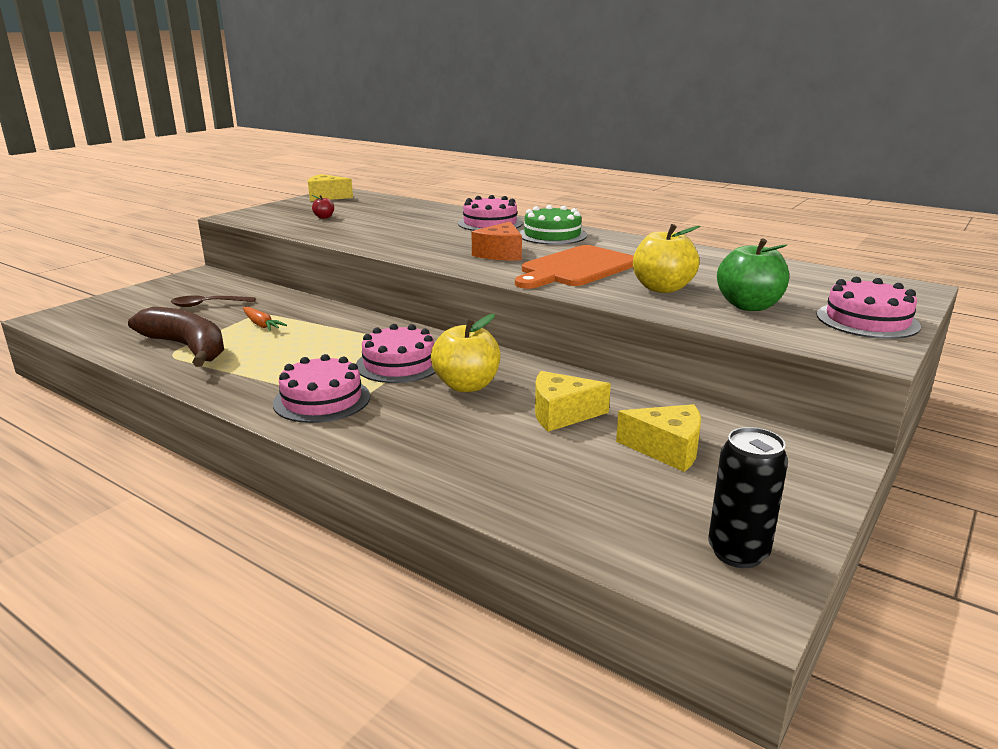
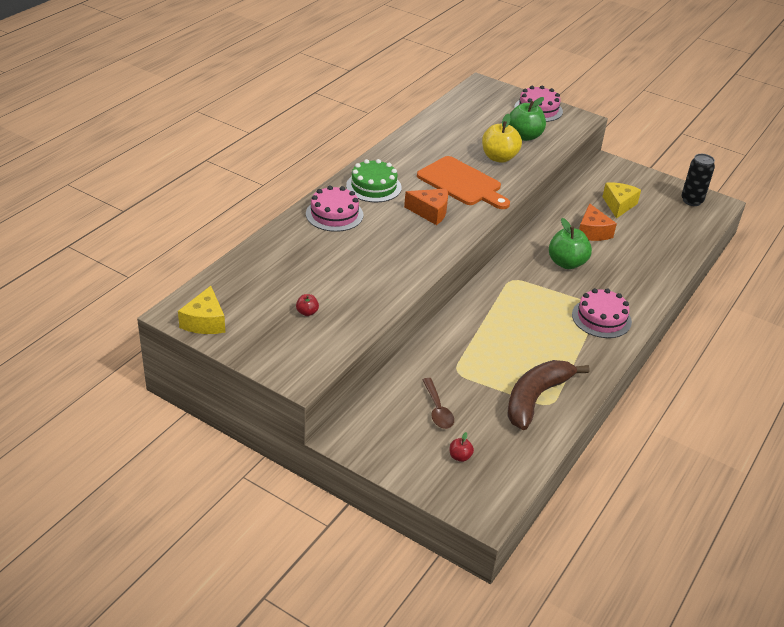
camera: 95 degrees left, 15 degrees up
(133, 311) = (460, 456): none -> red apple
(261, 325) = (482, 366): orange carrot -> none
(399, 364) = (541, 290): pink cake -> none
(466, 385) = (566, 263): yellow apple -> green apple
(561, 414) = (592, 232): yellow cheese -> orange cheese

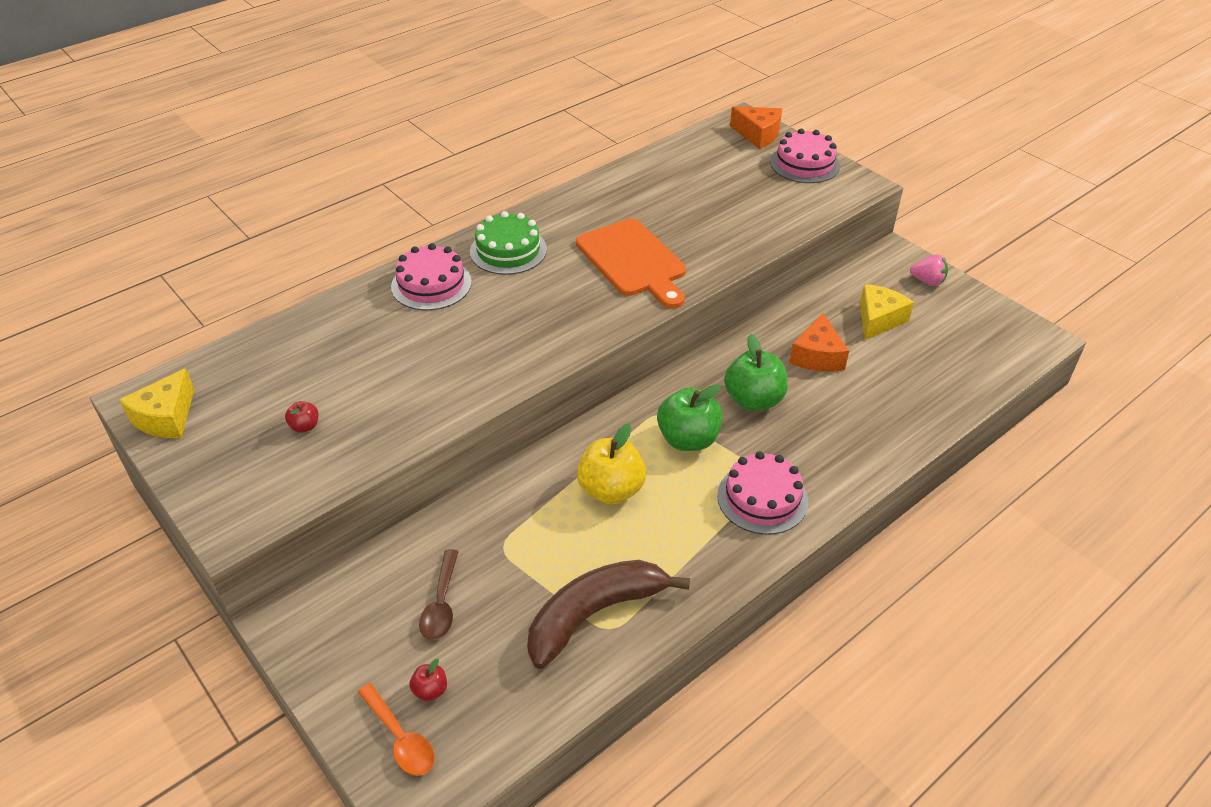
camera: 20 degrees right, 5 degrees up
(430, 212) = (564, 299): orange cheese -> orange cheese (758, 135)
(457, 485) = (400, 738): none -> orange spoon
(499, 158) = (708, 229): yellow apple -> yellow apple (611, 490)
(524, 136) = (762, 201): green apple -> green apple (688, 439)
(637, 178) = (927, 281): none -> pink strawberry
(691, 201) = (997, 328): black can -> none

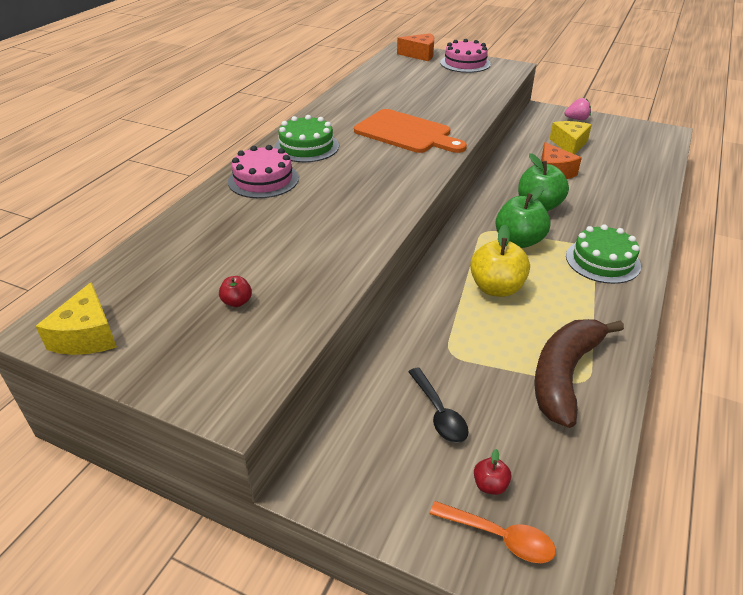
camera: 25 degrees left, 5 degrees down
(441, 604) = (439, 413): brown spoon -> black spoon
(762, 498) = (602, 261): pink cake -> green cake

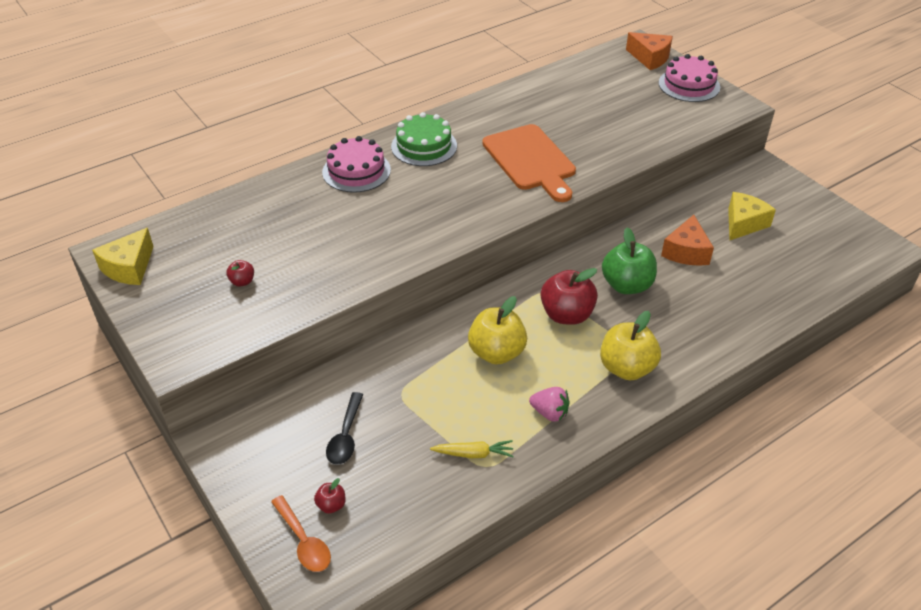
camera: 30 degrees right, 5 degrees up
(519, 241) = (566, 315): green apple -> red apple
(564, 375) = (474, 454): brown banana -> yellow carrot
(576, 119) = (791, 193): pink strawberry -> pink strawberry (549, 413)
(602, 261) = (626, 368): green cake -> yellow apple

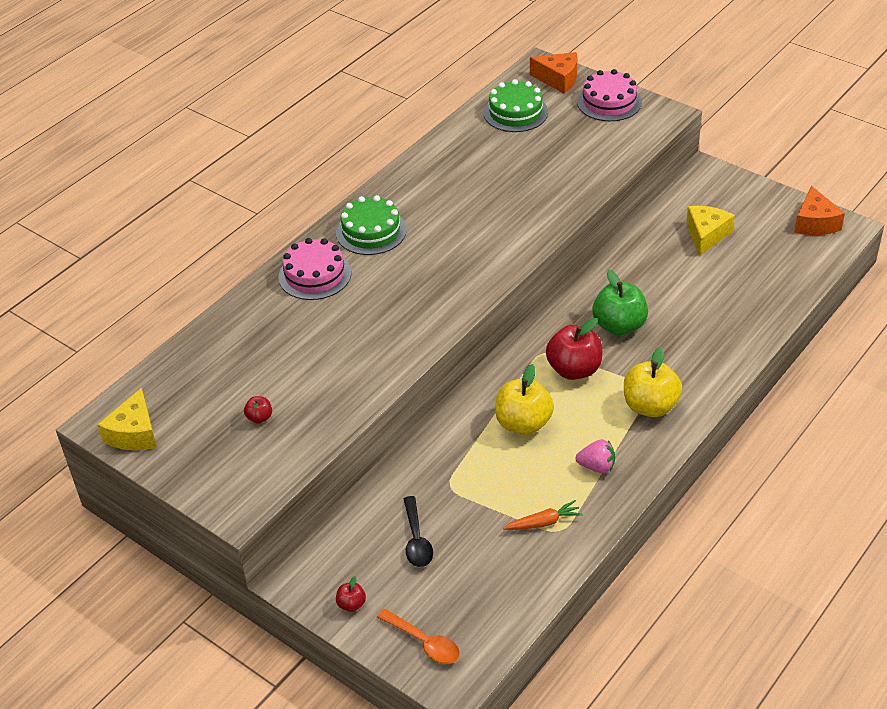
camera: 15 degrees left, 0 degrees up
(331, 505) = (434, 604): red apple -> red apple (351, 604)
(474, 454) = (543, 522): yellow carrot -> orange carrot
(531, 160) = (486, 222): orange cutting board -> none
(599, 77) = (515, 112): none -> green cake
(686, 252) = (662, 278): orange cheese -> orange cheese (815, 223)

